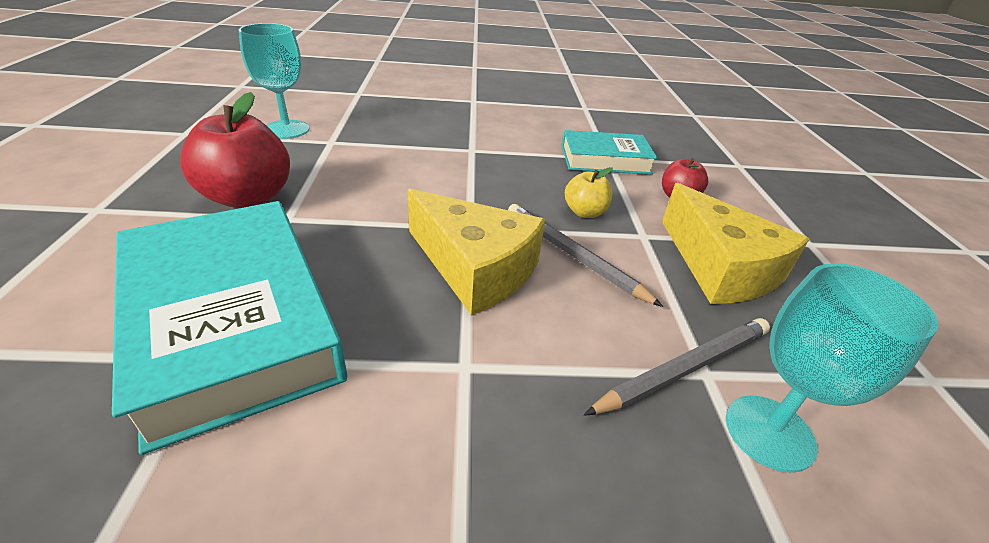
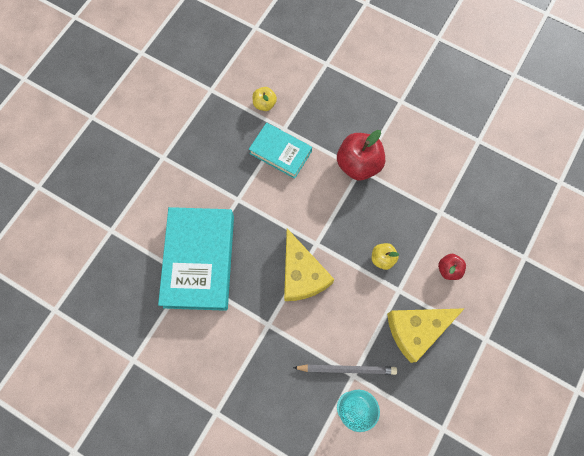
camera: 35 degrees right, 35 degrees up
(248, 198) = (225, 174): red apple -> red apple (358, 164)
(286, 129) = (264, 104): turquoise goblet -> yellow apple
(573, 255) = (351, 287): grey pencil -> none
(605, 159) = (436, 214): turquoise book -> turquoise book (280, 152)
(719, 267) = (416, 330): yellow cheese -> yellow cheese turned 60 degrees clockwise

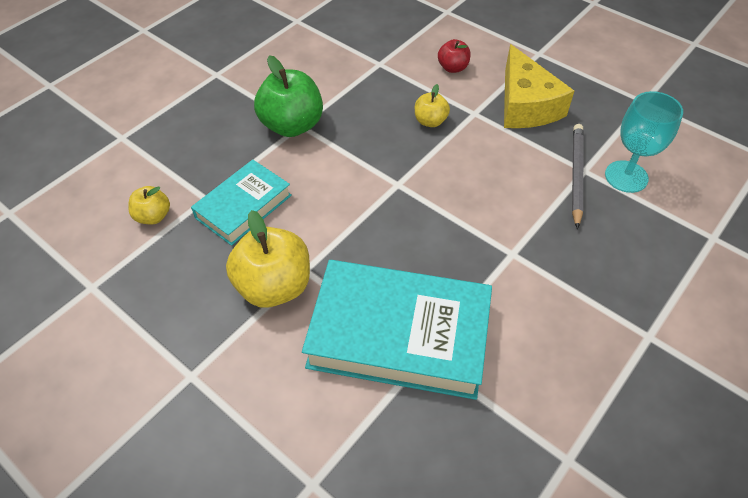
camera: 80 degrees left, 20 degrees down
(223, 185) = (274, 286): none -> yellow apple
(302, 274) = (440, 205): yellow cheese -> none
(358, 164) = (292, 125): red apple -> green apple

